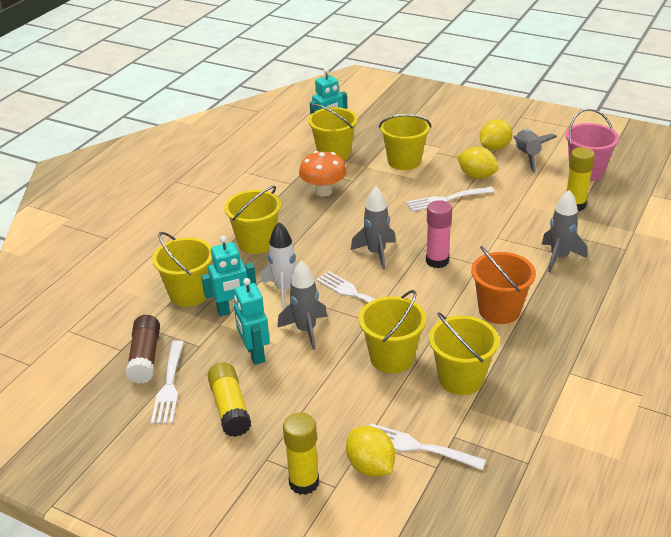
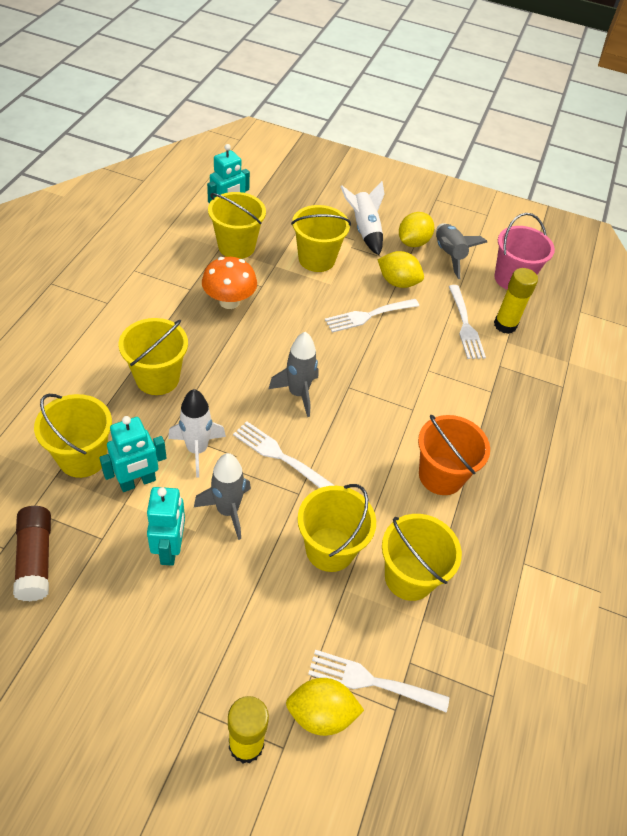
camera: 15 degrees left, 15 degrees up
(169, 386) = (69, 603): white fork -> white fork (465, 325)
(230, 408) = (147, 634): yellow glue stick -> none
(254, 354) = (170, 549): turquoise robot -> turquoise robot turned 150 degrees counterclockwise
(370, 466) = (321, 714): yellow lemon -> yellow lemon turned 45 degrees counterclockwise
(437, 261) = (366, 405): pink glue stick -> none
(450, 140) = (364, 230): none -> white rocket
(559, 257) = (496, 399): grey rocket -> none

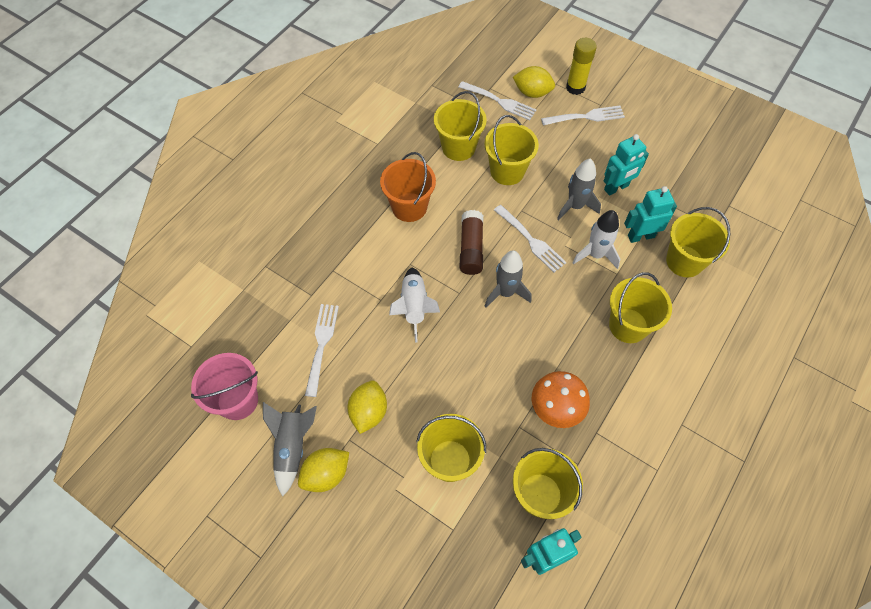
camera: 160 degrees left, 10 degrees up
(36, 559) = (706, 195): brown glue stick -> brown glue stick (471, 248)
(170, 549) = (616, 188): turquoise robot -> turquoise robot turned 135 degrees counterclockwise
(364, 230) = (378, 504): white rocket -> white rocket (414, 307)
(368, 316) = (416, 370): white fork -> white fork (586, 116)
(398, 282) = (368, 412): yellow lemon -> yellow lemon turned 60 degrees clockwise
(505, 325) = (280, 339): yellow glue stick -> none

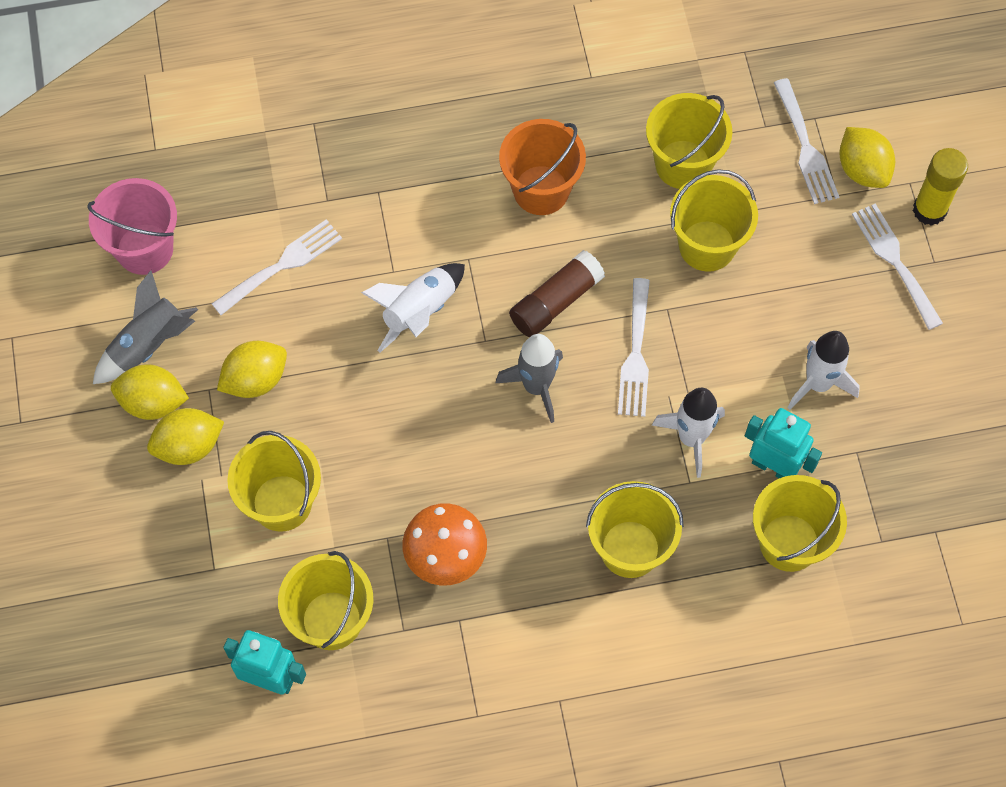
camera: 45 degrees right, 5 degrees up
(370, 479) = (189, 446): none -> yellow lemon
(575, 206) = (738, 361): grey rocket -> none
(586, 116) = (894, 261): white fork -> white fork turned 150 degrees counterclockwise
(616, 188) = (818, 384): turquoise robot -> white rocket

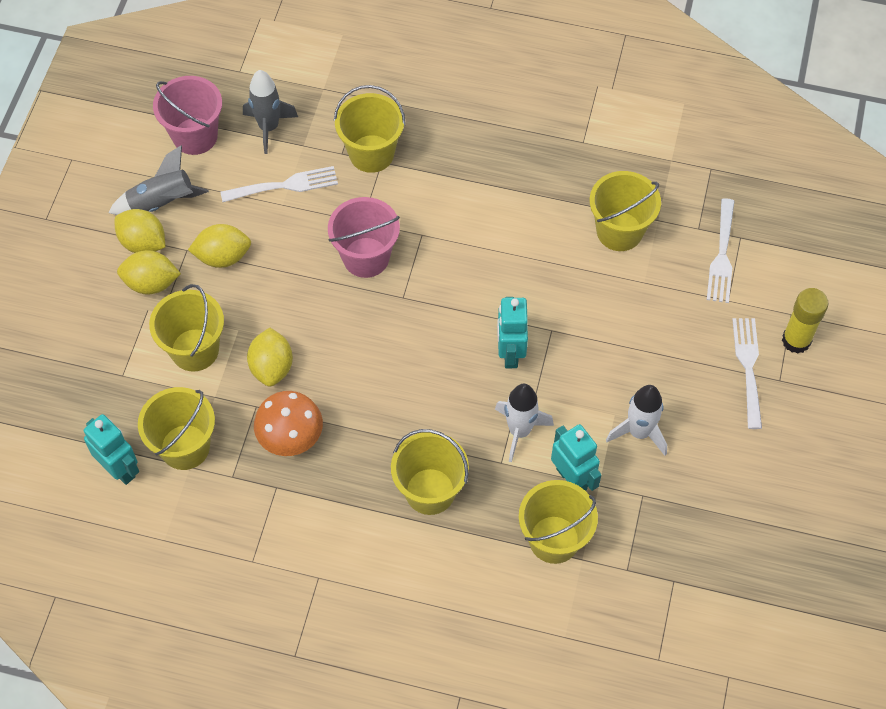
camera: 25 degrees right, 5 degrees down
(419, 311) = (366, 257): white rocket -> pink bucket
(536, 386) = (423, 345): grey rocket -> grey rocket (269, 127)
(541, 190) = (502, 207): orange bucket -> none
(556, 301) = (470, 291): brown glue stick -> none
(636, 354) = (510, 353): white fork -> turquoise robot
(707, 246) = (606, 297): yellow bucket -> yellow bucket (371, 153)
(862, 170) = (758, 290): yellow lemon -> yellow lemon (272, 367)

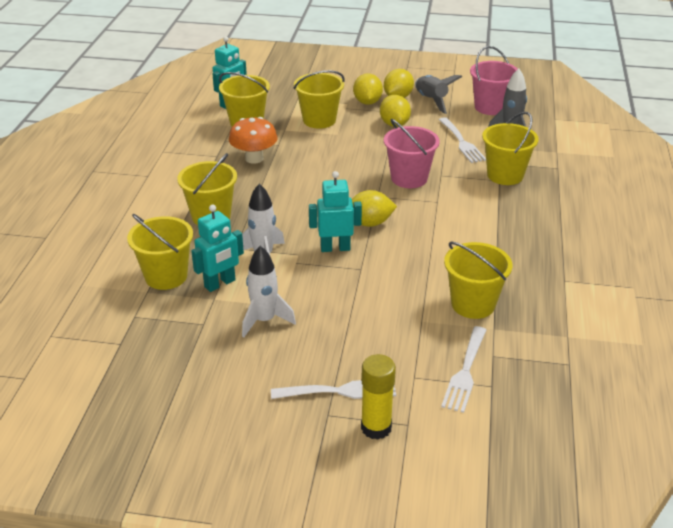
camera: 85 degrees right, 25 degrees down
(272, 367) = (309, 148): yellow lemon -> yellow lemon (369, 223)
(722, 256) = (465, 372): white fork -> white fork turned 75 degrees counterclockwise

